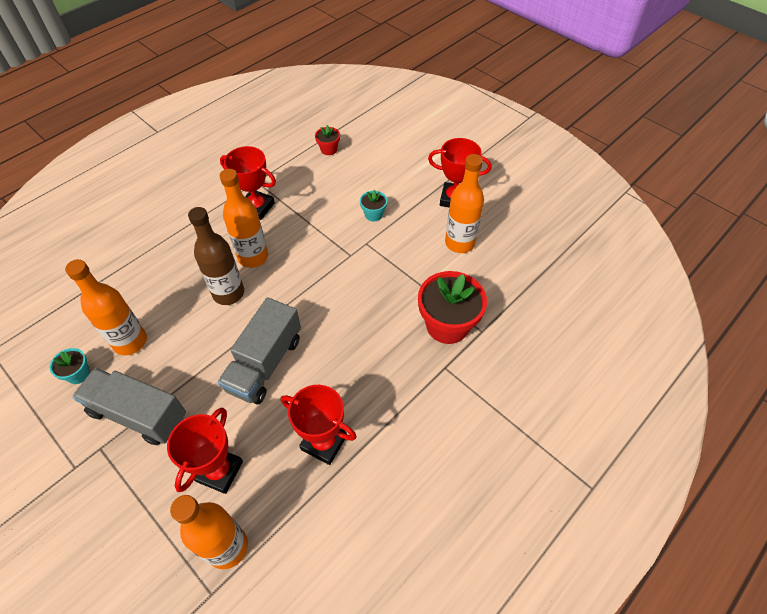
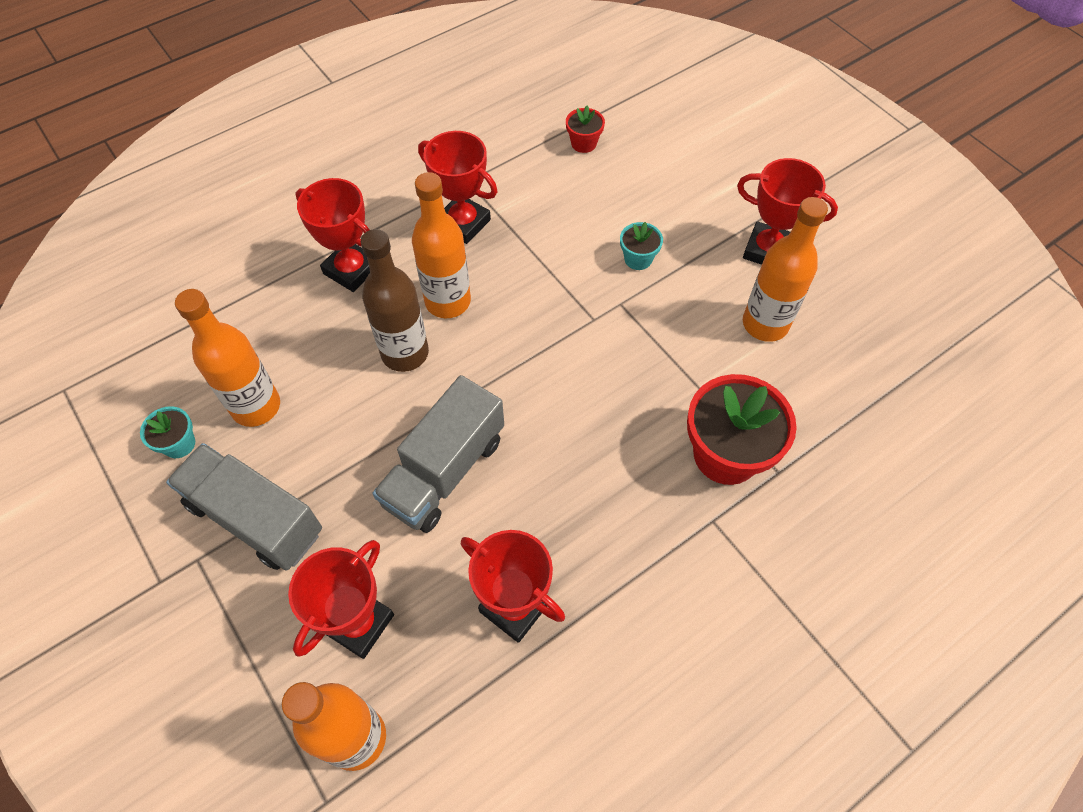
camera: 10 degrees right, 5 degrees up
(185, 246) = (351, 270): none -> red trophy

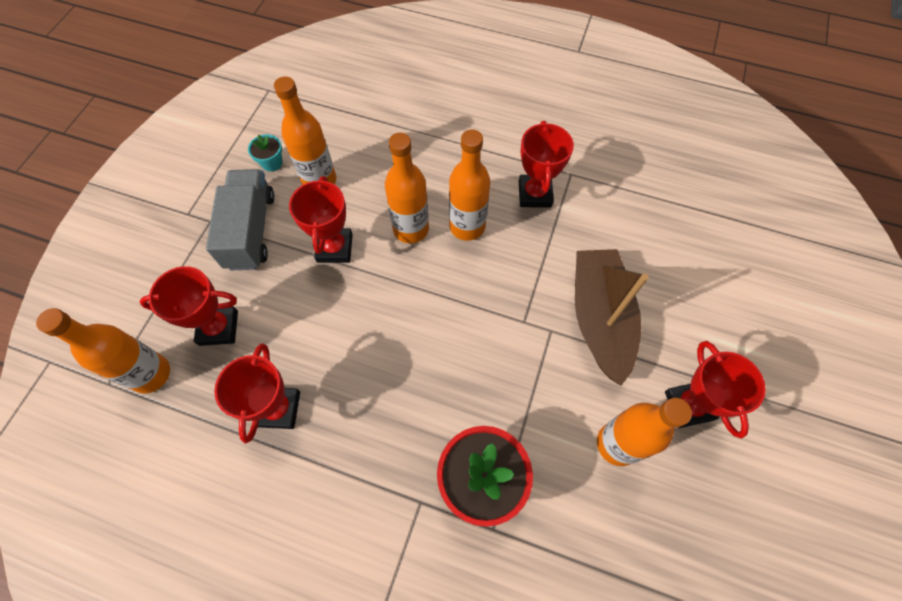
camera: 55 degrees right, 5 degrees up
(351, 270) = (447, 160): red trophy -> red trophy (334, 248)
(405, 353) = (411, 229): brown bottle -> orange bottle
(444, 471) = (344, 307): grey truck -> none
(583, 143) = (669, 219): red flower pot -> none
(638, 259) = (599, 318): turquoise flower pot -> brown boat

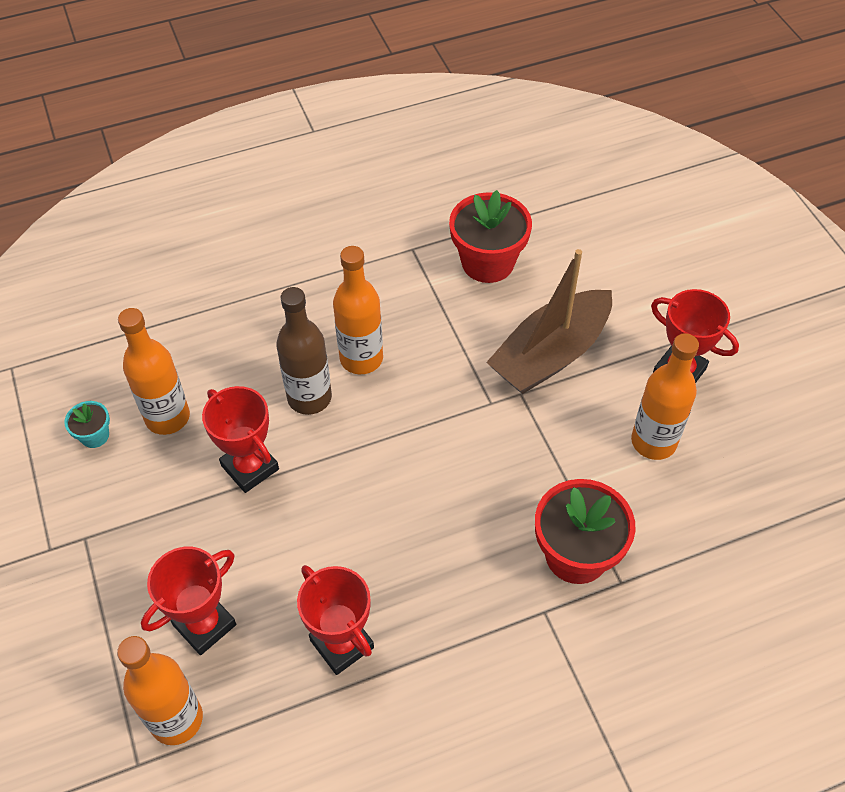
camera: 40 degrees left, 10 degrees down
(251, 230) = (142, 514): grey truck -> none
(411, 229) = (309, 398): orange bottle -> brown bottle
(535, 194) = (396, 288): red trophy -> none
(599, 318) = (550, 354): brown boat -> brown boat turned 90 degrees counterclockwise
(615, 219) = (487, 262): none -> red flower pot

